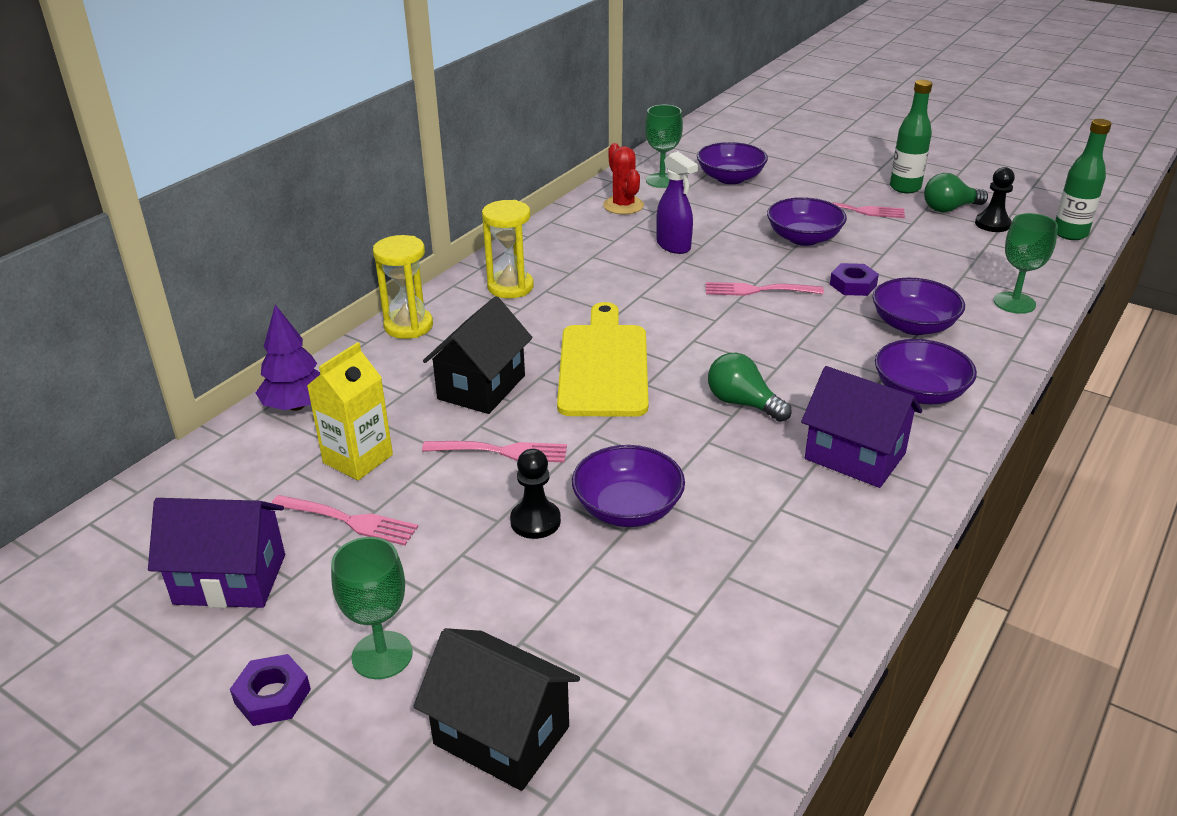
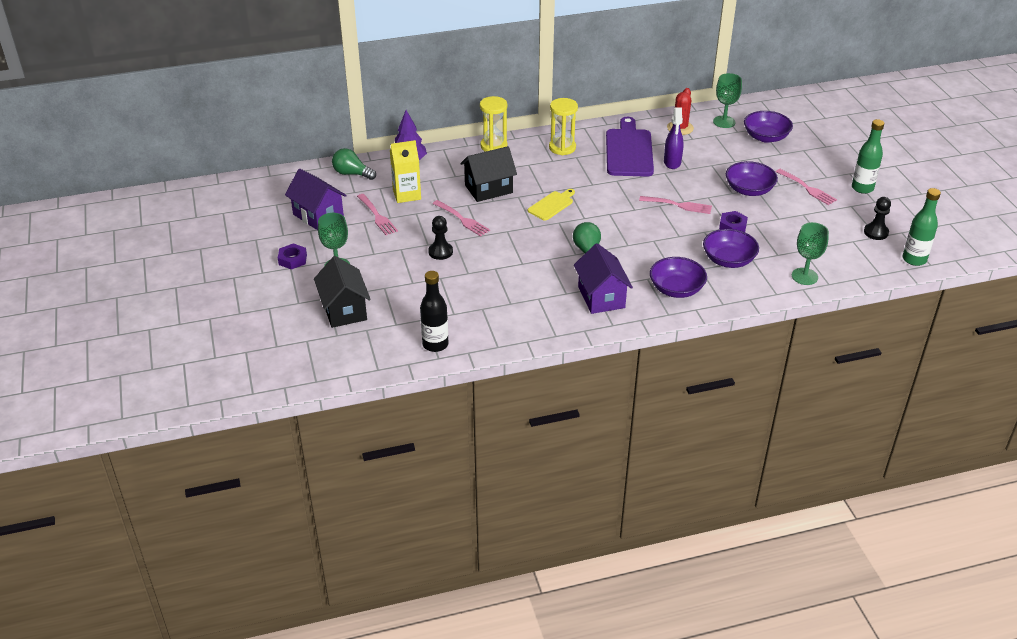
camera: 40 degrees right, 5 degrees up
(601, 255) = (628, 151): none -> purple cutting board
(603, 365) = (551, 205): yellow cutting board -> yellow cutting board, size x0.53
(627, 508) = (480, 266): purple bowl -> none
(745, 691) = (435, 344): none -> black bottle
(758, 290) = (678, 205): pink fork -> pink fork turned 150 degrees clockwise
(949, 209) = (866, 212): green light bulb -> green light bulb (352, 174)

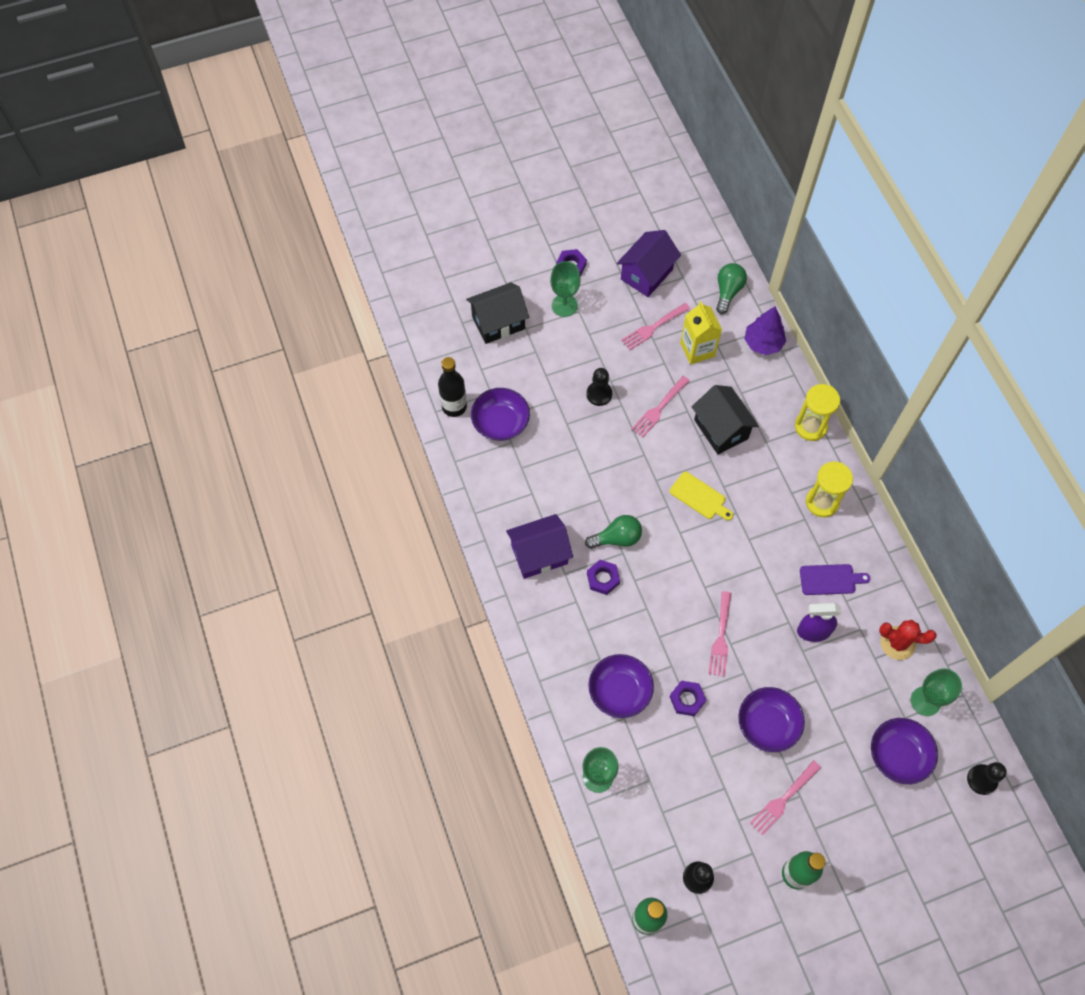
camera: 85 degrees right, 25 degrees up
(626, 262) = (603, 578): none -> purple nut
(628, 151) = (830, 579): purple cutting board -> purple cutting board, size x0.53
(676, 289) = (560, 631): purple bowl -> purple bowl (500, 422)
(779, 107) = (982, 779): none -> black pawn

